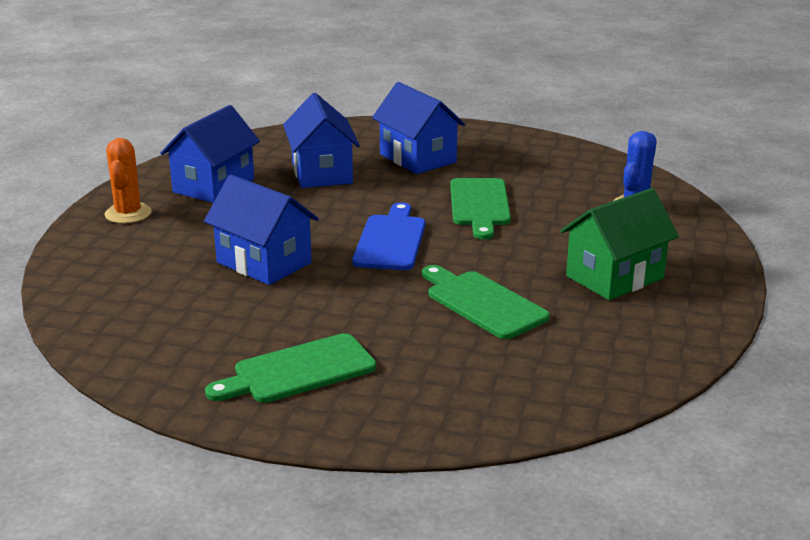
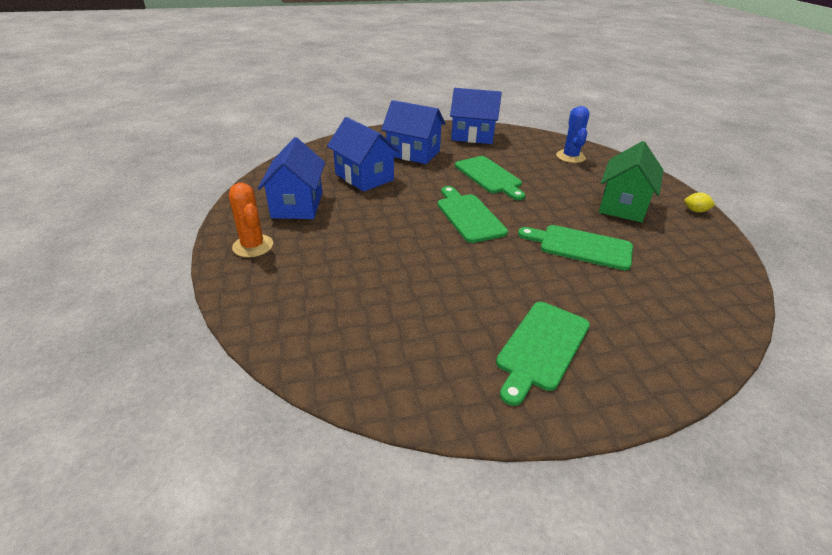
camera: 30 degrees left, 10 degrees up
(264, 263) = (406, 259): blue house -> blue house (473, 136)
(390, 240) = (468, 216): blue cutting board -> green cutting board
(715, 308) = (695, 211): none -> yellow lemon

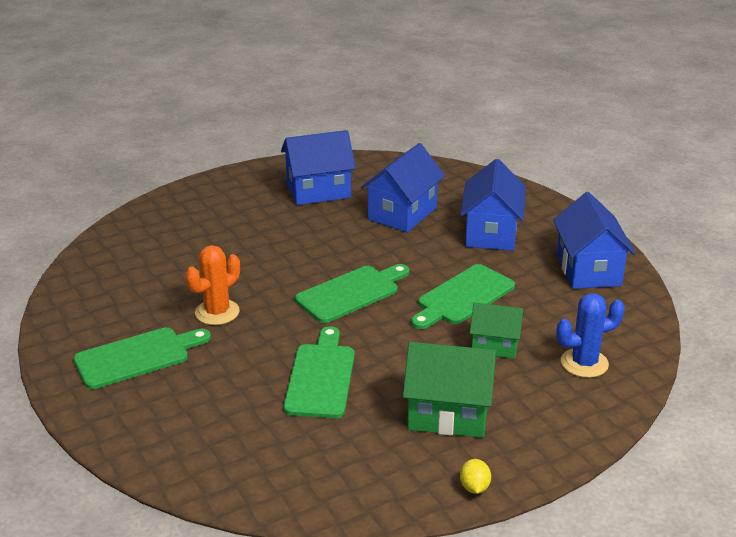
camera: 75 degrees right, 5 degrees down
(253, 246) = (237, 188): orange cactus -> orange cactus (217, 312)
(541, 348) = (137, 357): green cutting board -> green cutting board turned 135 degrees clockwise
(548, 177) = (495, 345): none -> green house

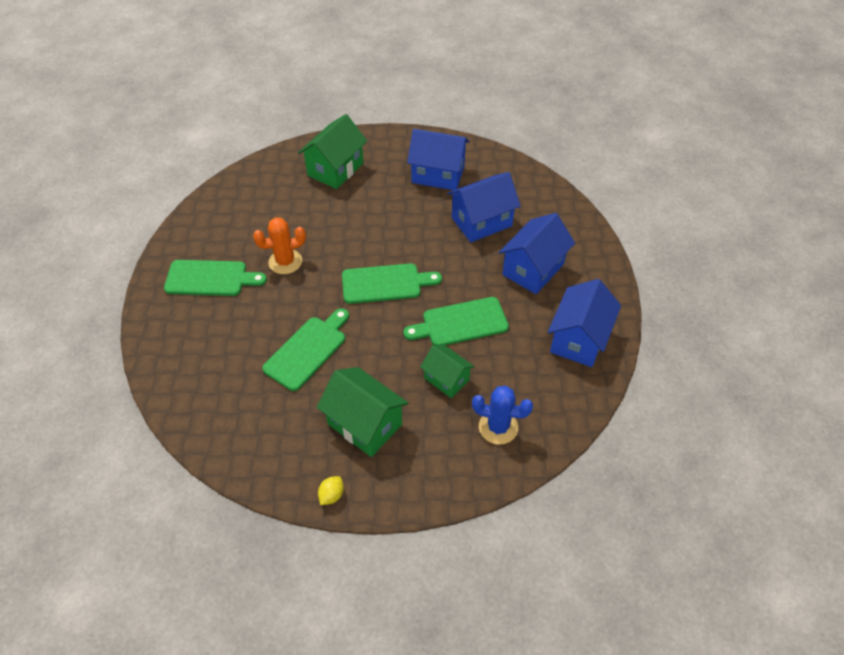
camera: 30 degrees right, 20 degrees up
(198, 219) = (335, 169): none -> green house

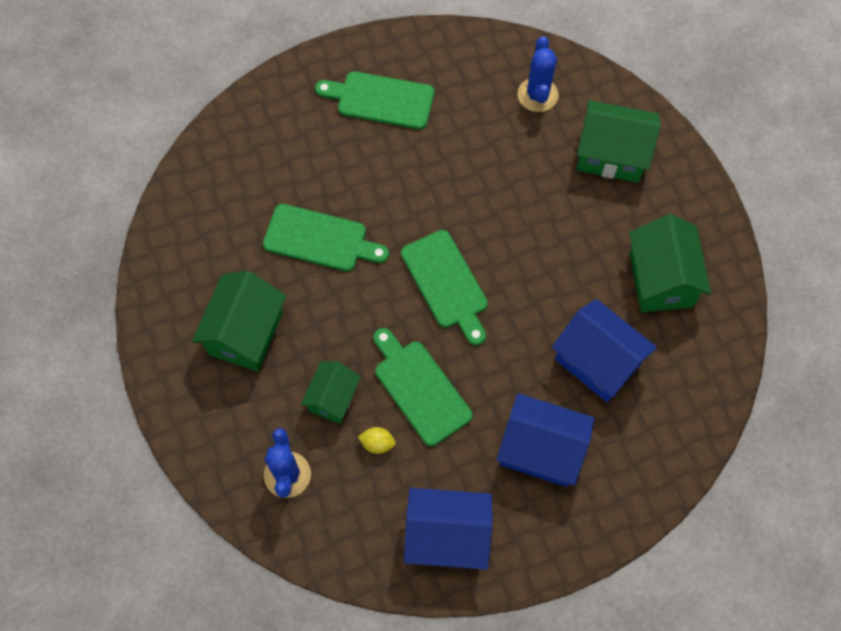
camera: 70 degrees right, 15 degrees up
(210, 278) = (381, 100): green cutting board -> green cutting board turned 120 degrees clockwise
(266, 191) = (537, 95): none -> blue cactus
(285, 262) = (435, 164): orange cactus -> none
(331, 495) = (154, 333): yellow lemon -> yellow lemon (377, 443)
(438, 174) = (660, 280): blue house -> green house

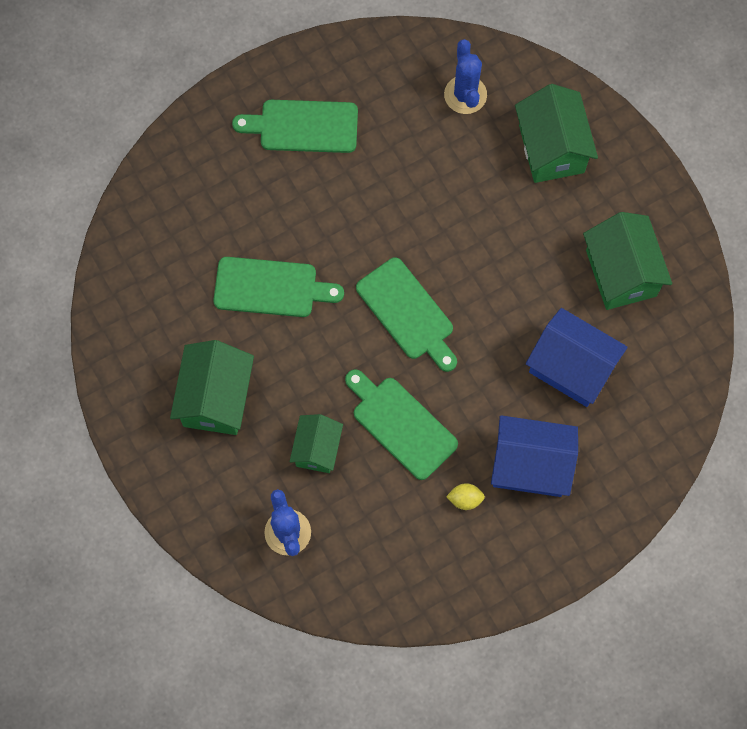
camera: 10 degrees left, 5 degrees up
(377, 443) = (370, 486): yellow lemon -> yellow lemon (465, 499)
(447, 536) = (454, 564): blue house -> none
(611, 155) = (551, 149): green house -> green house turned 75 degrees clockwise

